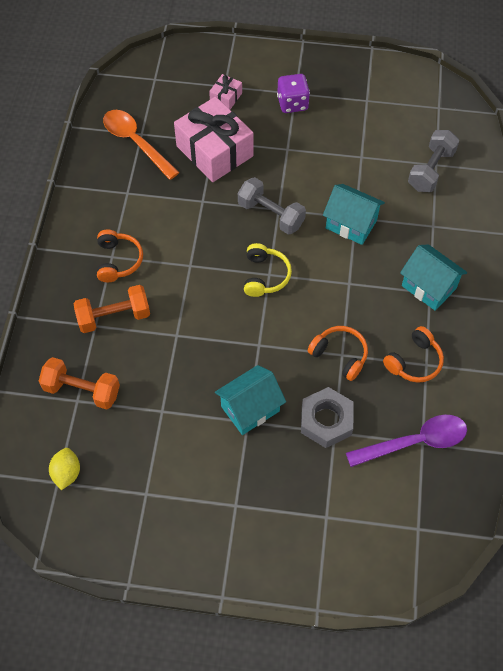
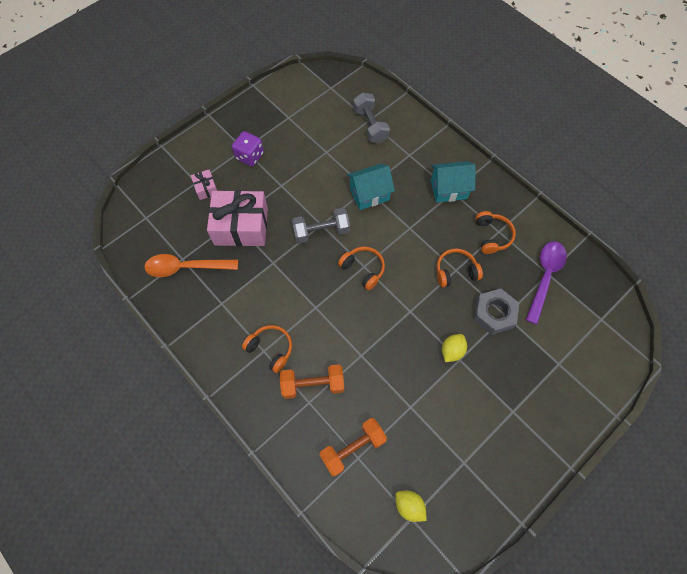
camera: 50 degrees left, 5 degrees up
(114, 317) = (313, 384): orange dumbbell -> orange dumbbell turned 60 degrees clockwise
(250, 409) = (452, 351): turquoise house -> yellow lemon
(265, 276) = (363, 269): yellow headphones -> orange headphones

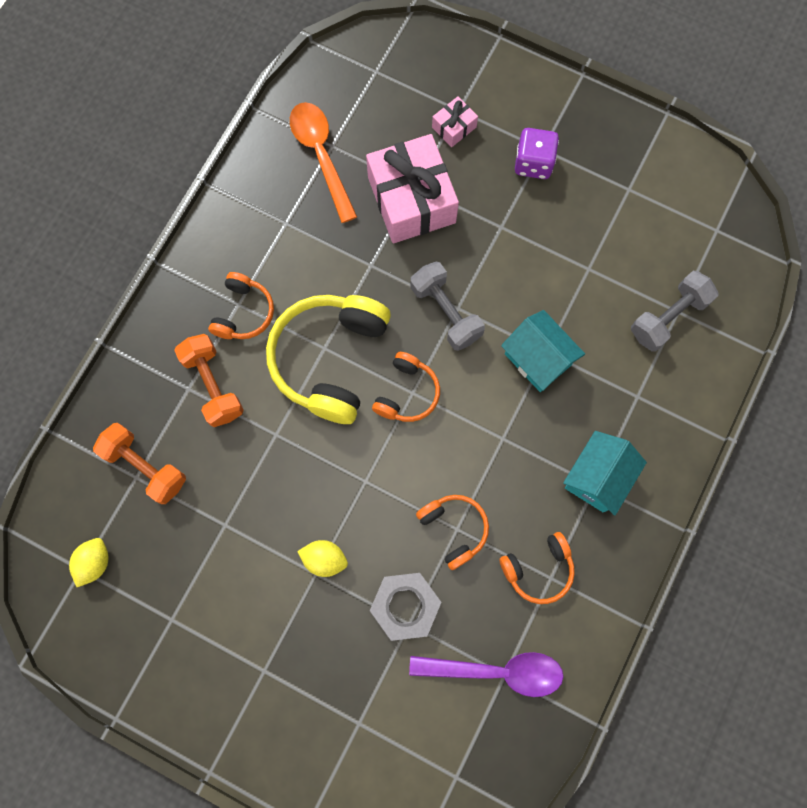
camera: 70 degrees right, 10 degrees up
(324, 306) = (329, 359): none -> yellow headphones
(448, 189) = (597, 477): turquoise house -> turquoise house turned 60 degrees clockwise

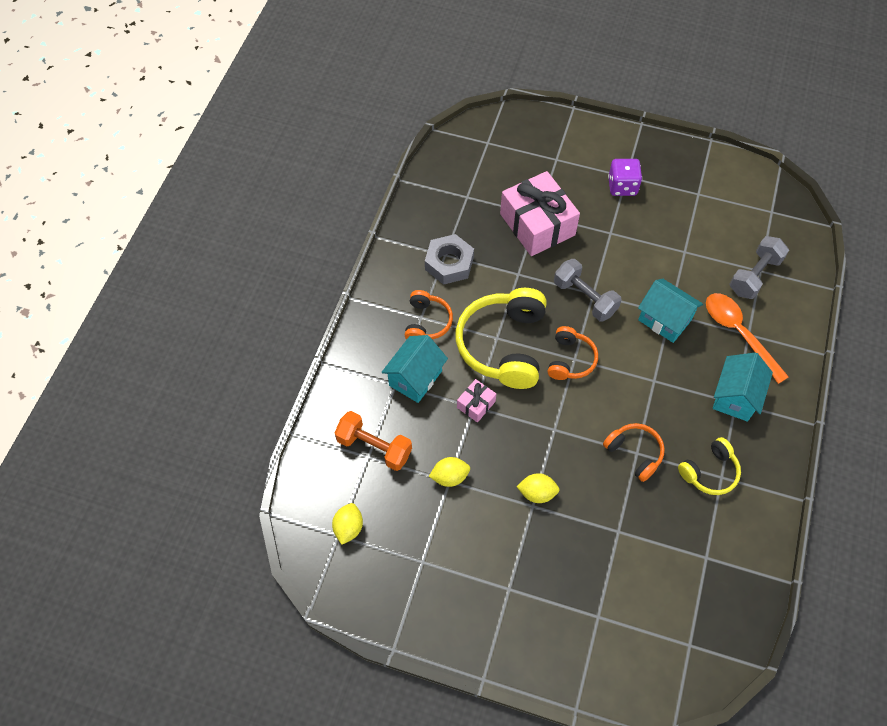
camera: 10 degrees left, 15 degrees down
(213, 385) = (415, 378): orange dumbbell -> turquoise house
(226, 520) = (450, 477): none -> yellow lemon
(321, 156) = (460, 205): orange spoon -> orange spoon (738, 333)
(405, 606) = (611, 518): grey nut -> grey nut (449, 263)
(454, 127) = (556, 171): pink gift -> pink gift (476, 404)
(496, 671) = (698, 555): purple spoon -> none
(538, 569) = (709, 472): orange headphones -> yellow headphones

